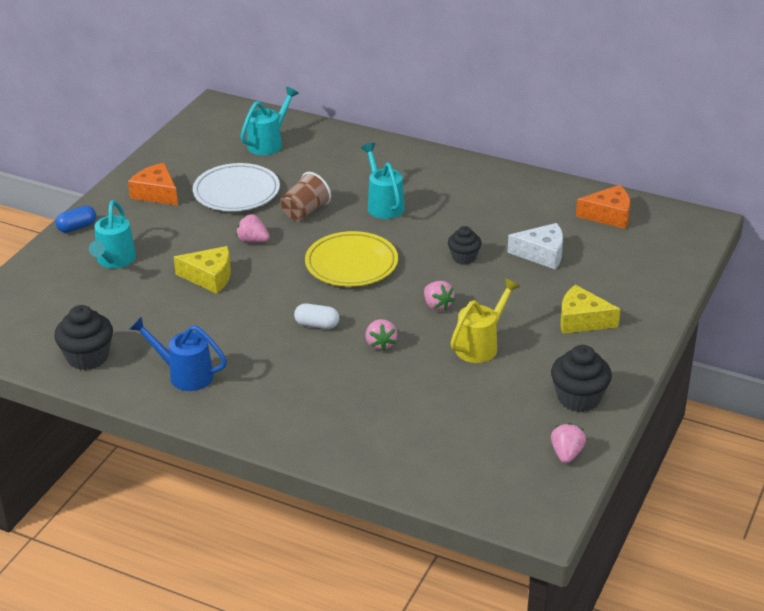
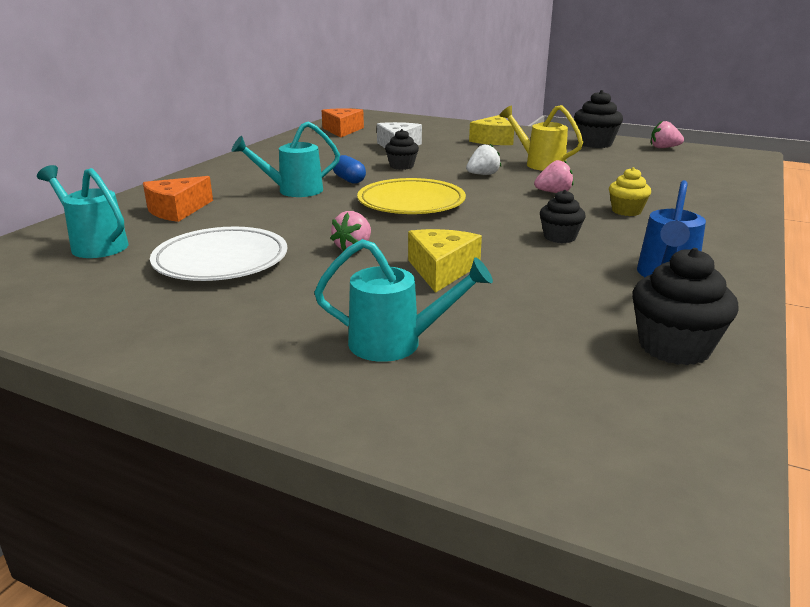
camera: 90 degrees left, 10 degrees down
(77, 227) = (272, 392): blue capsule -> blue capsule (349, 180)
(156, 193) = (187, 319): orange cheese -> orange cheese (177, 210)
(265, 335) = (559, 237): none -> black cupcake
(305, 211) = (292, 223): brown cup -> none
(317, 325) = (531, 215): white capsule -> none
(326, 380) = (626, 211): none -> yellow cupcake
(437, 305) = (483, 175): pink strawberry -> white strawberry

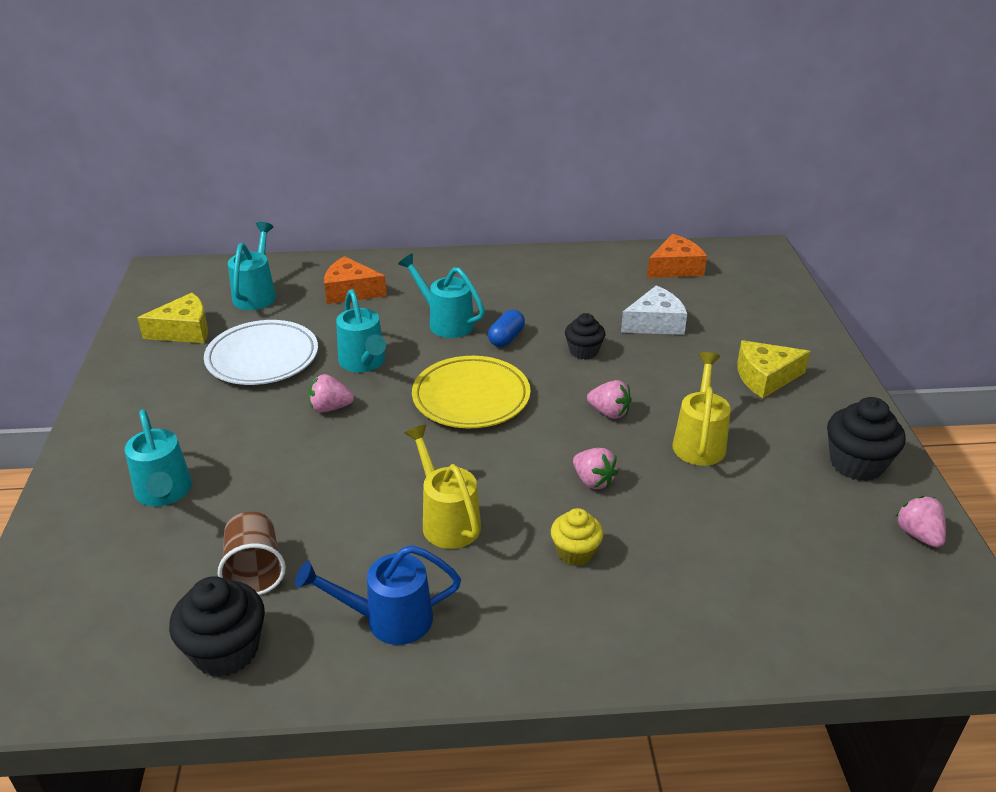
camera: 60 degrees right, 10 degrees up
(304, 225) = (364, 363): none -> turquoise watering can
(441, 270) = (312, 471): yellow cheese -> yellow cheese (184, 331)
(483, 175) = (609, 412): white strawberry -> pink strawberry
(559, 237) = (447, 521): black cupcake -> yellow watering can
(566, 317) = (255, 570): none -> brown cup

